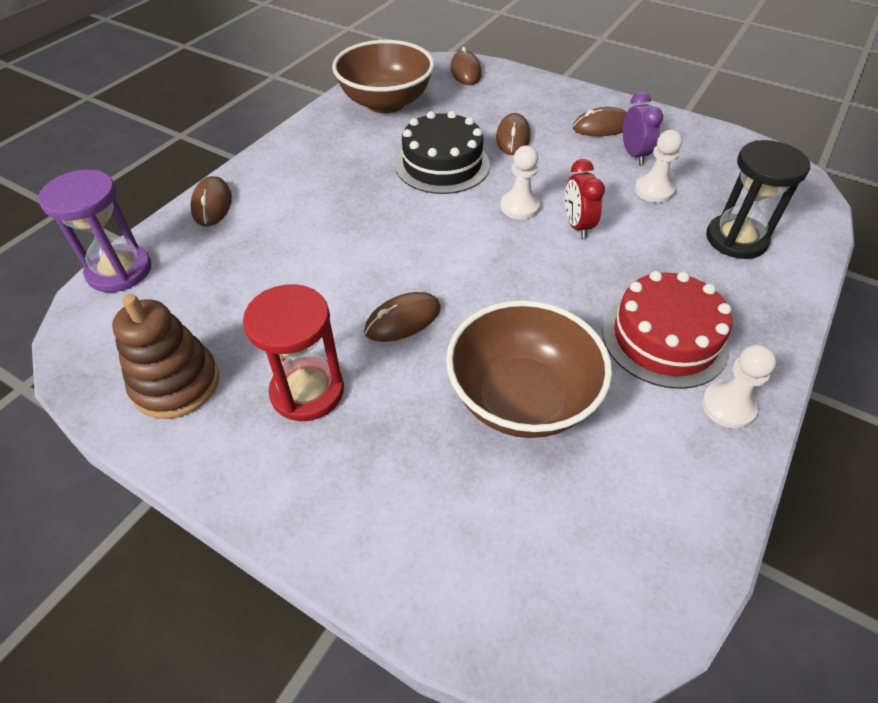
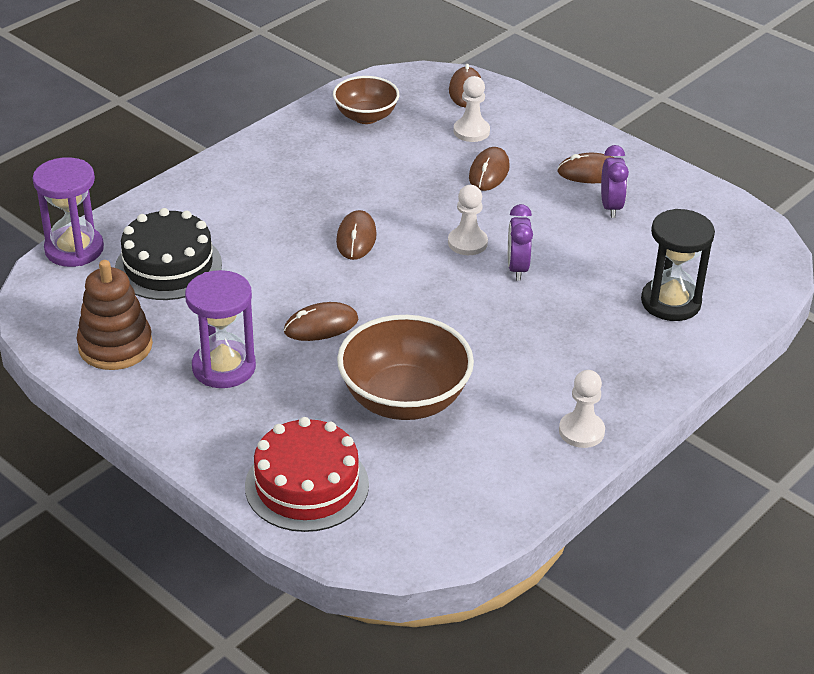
camera: 10 degrees right, 10 degrees down
(212, 204) = (166, 200): brown mouse -> brown mouse (356, 238)
(307, 391) = (224, 367): red hourglass -> purple hourglass
(386, 103) = (366, 116): brown bowl -> brown bowl, size x0.62
(442, 164) = (404, 191): black cake -> black cake (168, 266)
(577, 226) = (517, 268): red clock -> purple clock
(653, 190) = (612, 245): white pawn -> white pawn (471, 131)
(664, 338) = (553, 374): red cake -> red cake (307, 485)

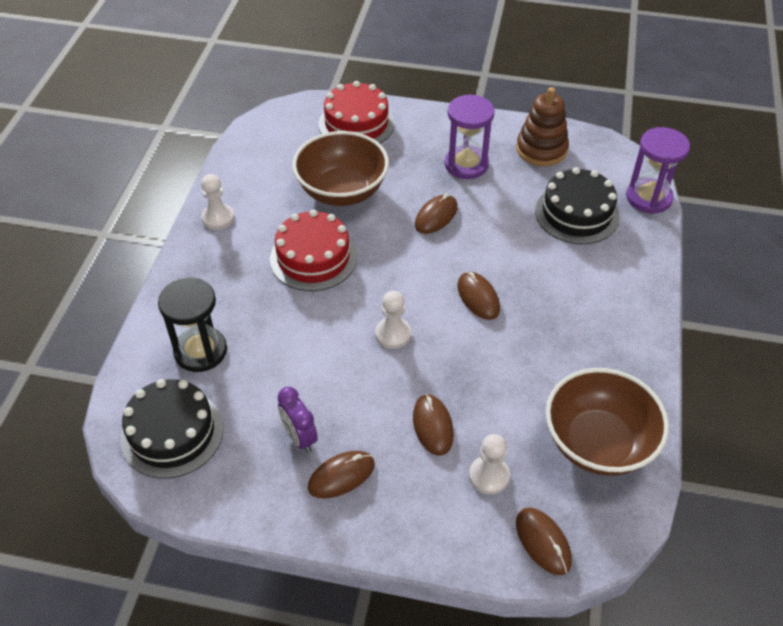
camera: 150 degrees right, 10 degrees up
(366, 116) = (598, 443): brown bowl -> brown bowl, size x1.62
(495, 340) = (313, 258): none -> red cake
(517, 268) = (338, 327): purple clock -> none
(727, 251) = (172, 433): none -> black cake

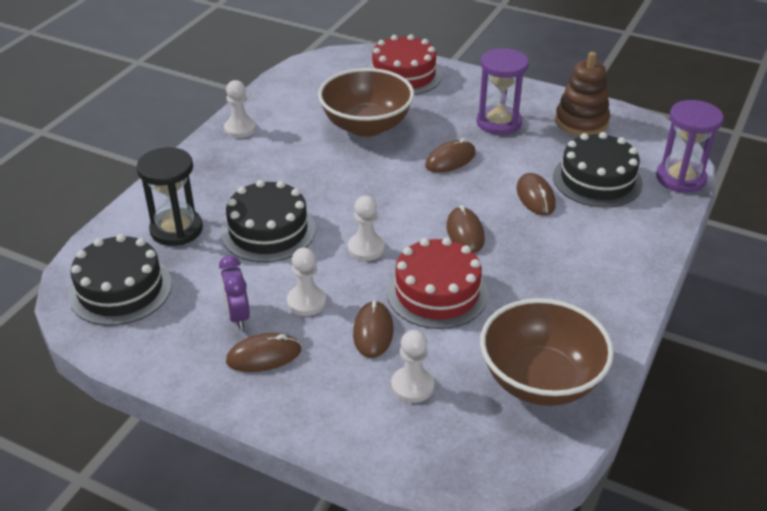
camera: 15 degrees right, 10 degrees down
(292, 334) = (268, 231): none -> black cake
(313, 258) = (315, 174): red cake -> red cake (437, 292)
(359, 407) = (306, 302): none -> white pawn
(543, 542) = (445, 455): brown mouse -> brown mouse (535, 197)

